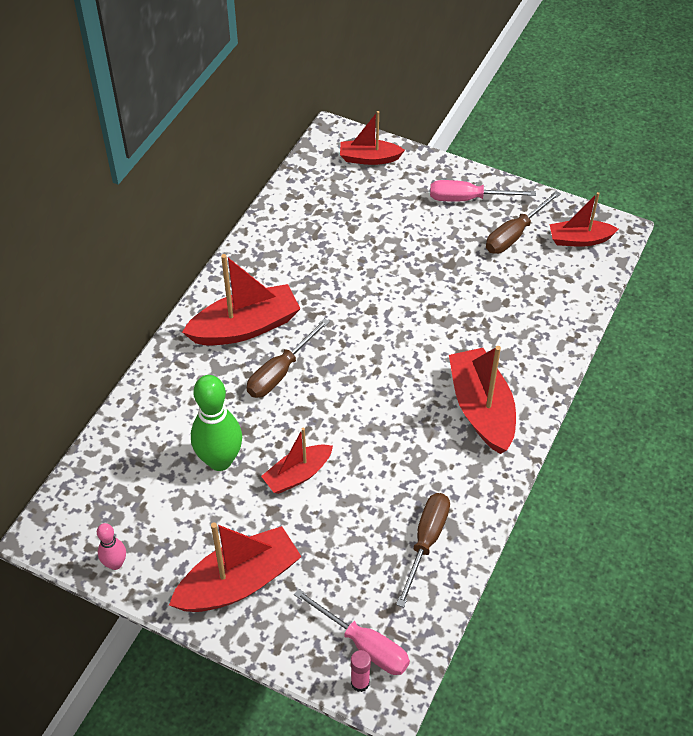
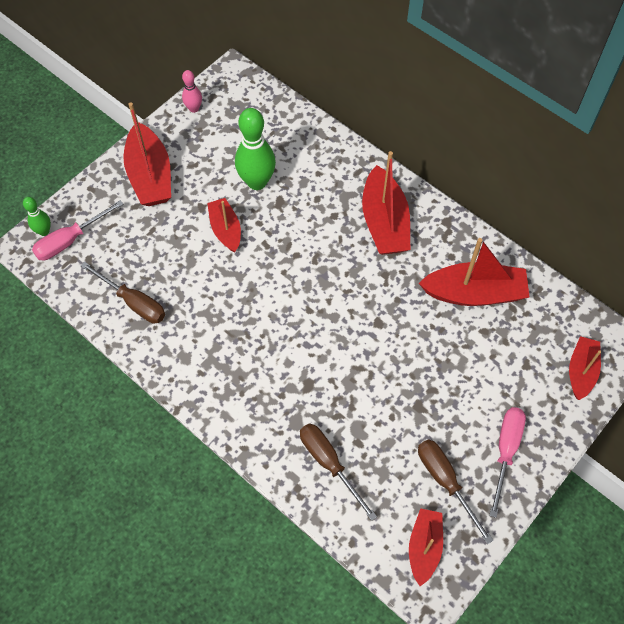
camera: 105 degrees right, 10 degrees up
(280, 372) = (329, 238): brown screwdriver -> brown screwdriver (329, 463)
(360, 683) = (44, 231): pink glue stick -> green bowling pin
(481, 409) = (243, 381): red boat -> red boat (474, 293)

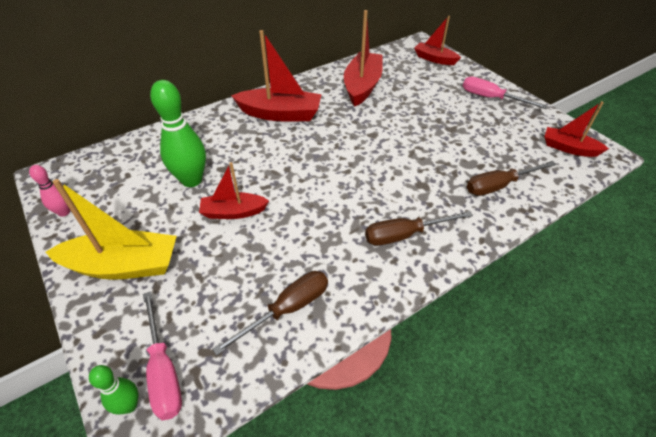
camera: 75 degrees left, 15 degrees down
(150, 176) = (123, 266): red boat -> yellow boat
(445, 481) = (514, 128): brown screwdriver -> brown screwdriver (405, 235)

